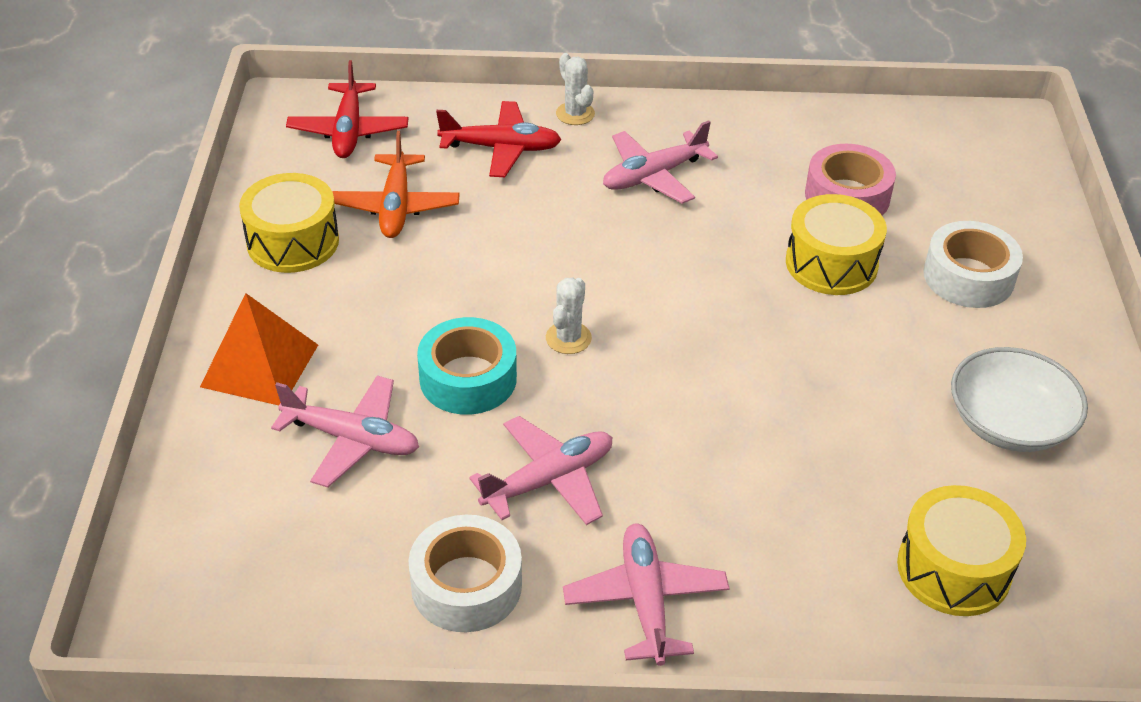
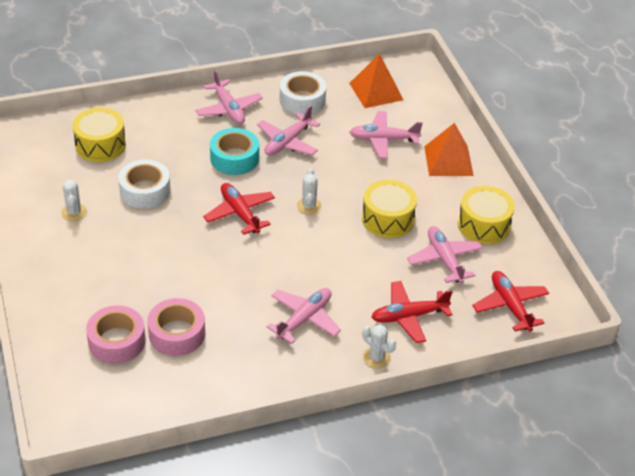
camera: 160 degrees right, 0 degrees up
(286, 568) = (376, 91): none -> orange pyramid
(396, 206) = (444, 259): orange plane -> pink plane
(468, 378) = (347, 176): turquoise tape -> turquoise tape (234, 158)
(698, 352) = (240, 213): none -> red plane
(831, 263) = (179, 282): yellow drum -> yellow drum (388, 219)
(938, 205) = (117, 341): none -> pink tape
(968, 277) = (96, 292): white tape -> white tape (145, 191)
(1009, 423) = (74, 212): white bowl -> white cactus

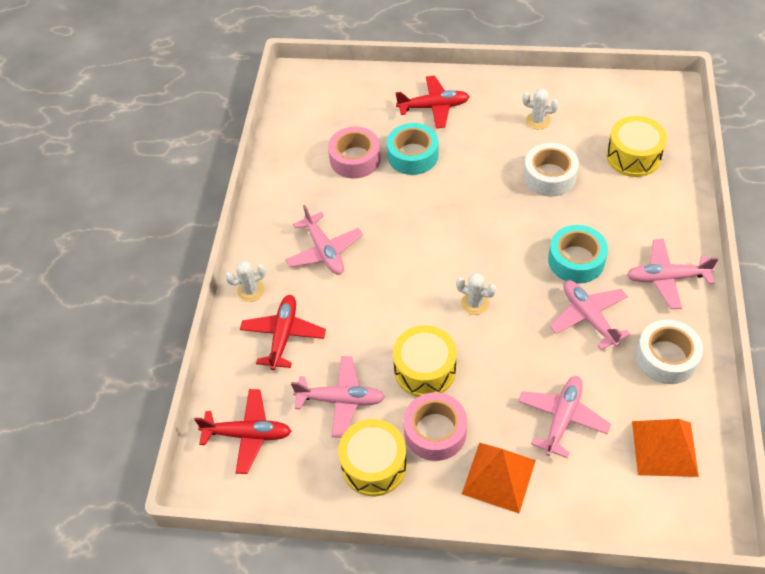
camera: 120 degrees right, 10 degrees up
(117, 341) = (367, 120): pink tape -> pink tape (435, 431)
(154, 290) = (413, 155): none -> turquoise tape
(240, 213) = (487, 241): red plane -> red plane (433, 107)

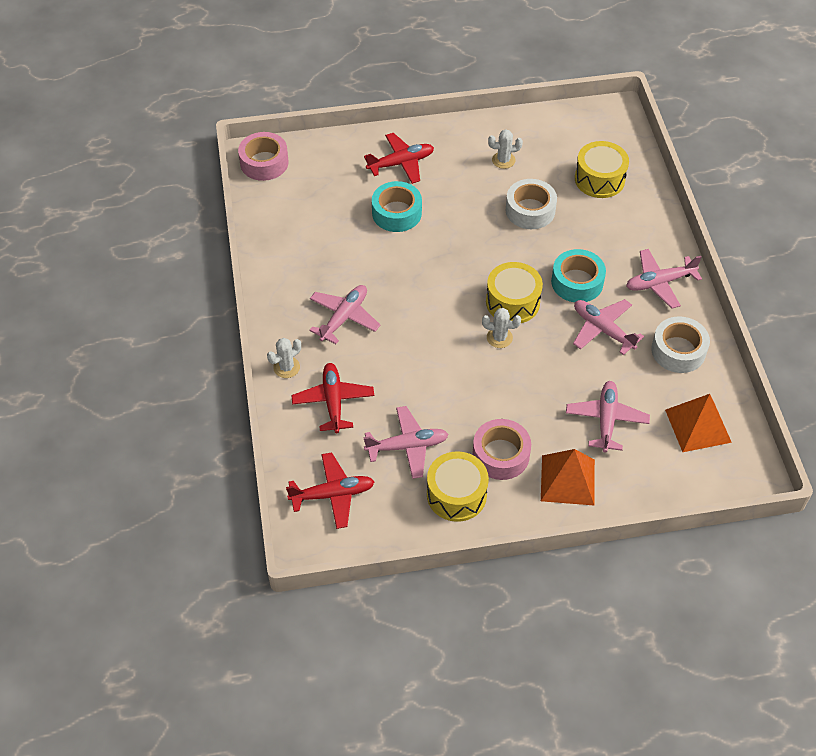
camera: 20 degrees left, 0 degrees up
(324, 251) = (344, 317): pink plane -> pink plane turned 105 degrees counterclockwise
(355, 159) = (342, 226): pink tape -> pink tape (264, 162)
(425, 370) = (474, 404): yellow drum -> yellow drum (512, 302)

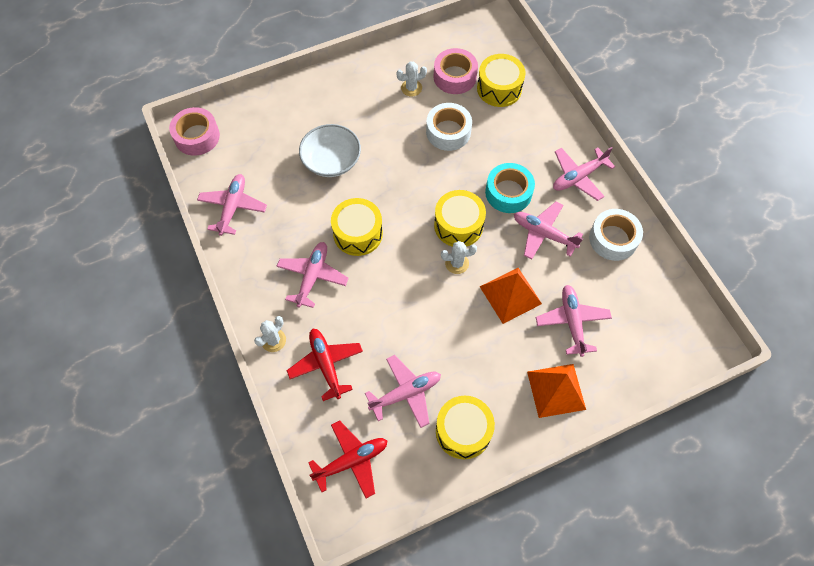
camera: 15 degrees left, 10 degrees up
(281, 236) = (233, 207): none -> pink plane
(396, 213) = (331, 160): turquoise tape -> white bowl
(401, 163) = (322, 110): red plane -> none
(403, 287) = (358, 233): none -> yellow drum
(500, 455) = (491, 380): pink tape -> pink tape (455, 77)
(698, 426) = (651, 308): orange pyramid -> orange pyramid (510, 295)

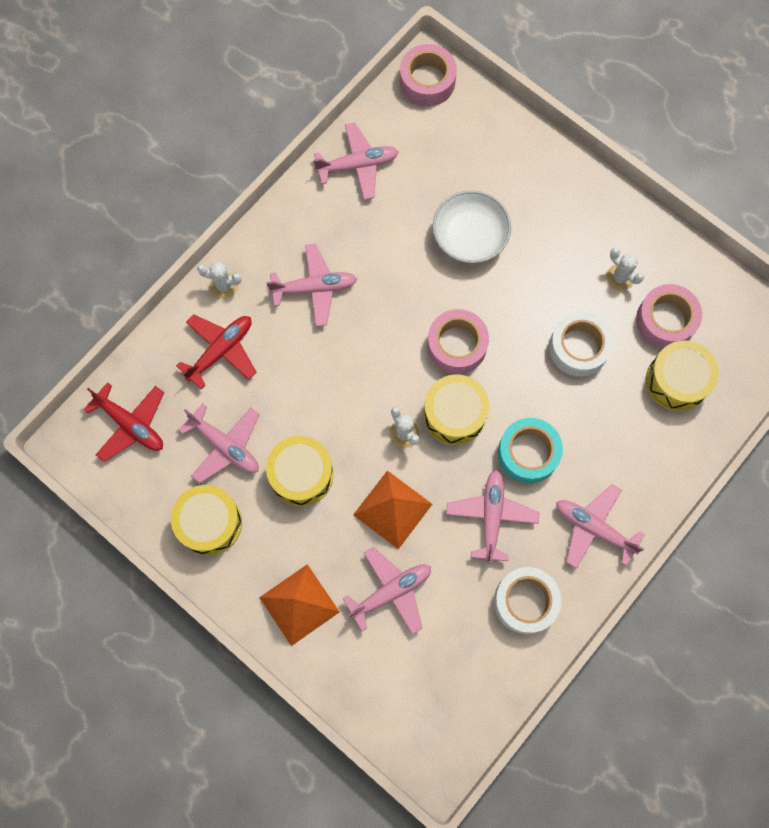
camera: 65 degrees right, 10 degrees up
(358, 233) = (389, 310): yellow drum -> yellow drum (301, 475)
(408, 202) = (457, 345): none -> pink tape

